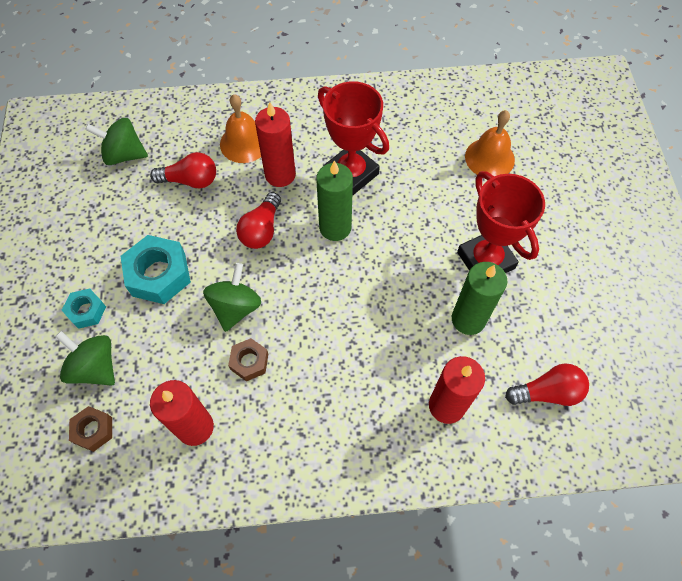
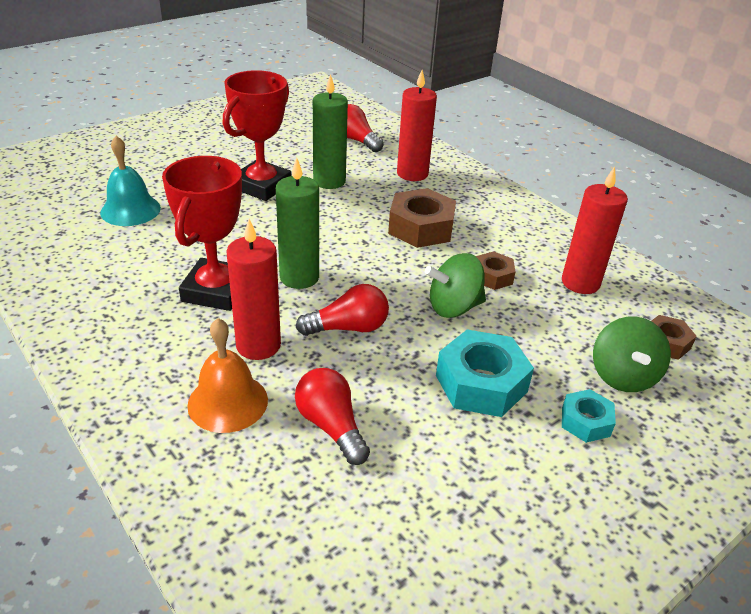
camera: 125 degrees left, 25 degrees down
(124, 155) = (346, 535): green spinning top -> none
(348, 351) = (421, 228): none -> brown nut
(489, 158) = (130, 210): orange bell -> turquoise bell

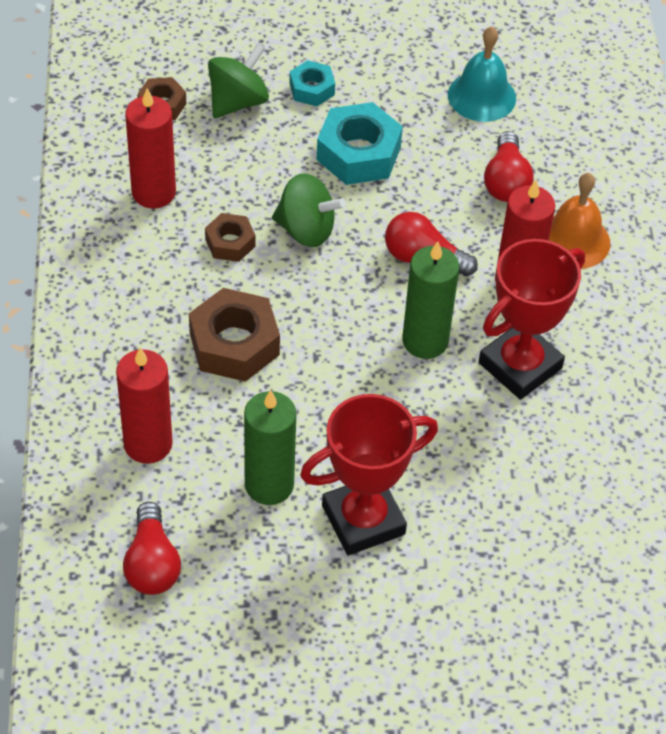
camera: 145 degrees left, 15 degrees up
(130, 210) = (554, 553): turquoise bell -> turquoise bell (481, 96)

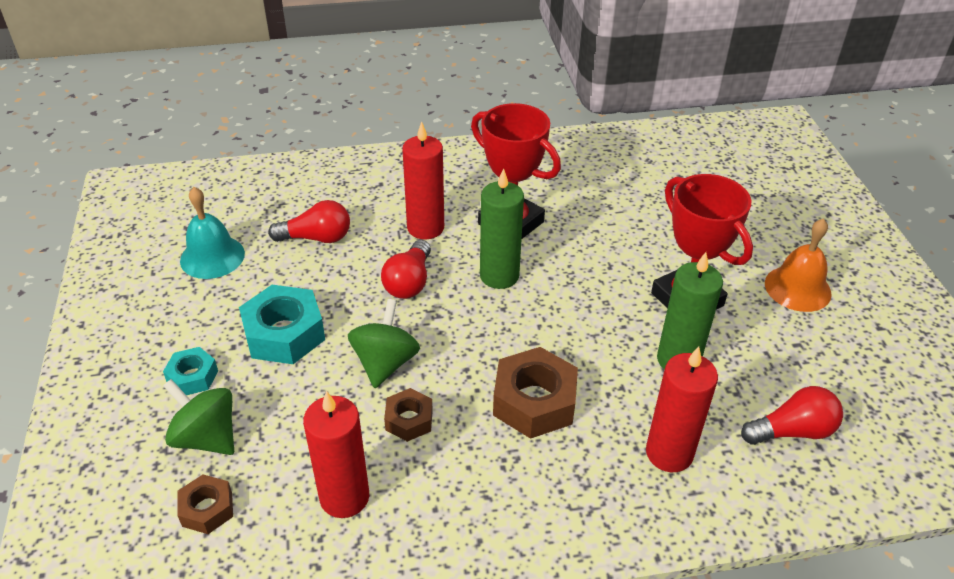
camera: 95 degrees left, 10 degrees down
(574, 240) = (379, 199): orange bell -> orange bell (797, 288)

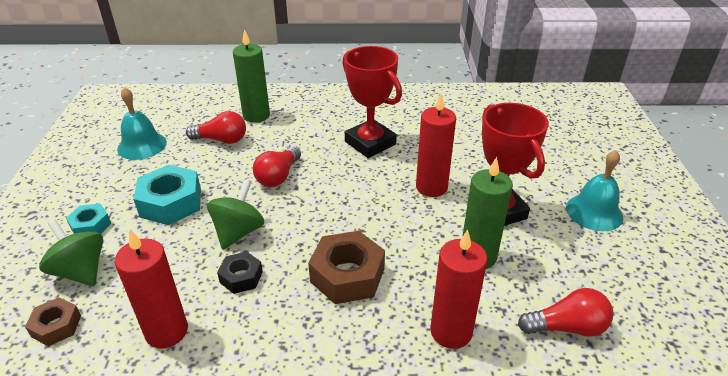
camera: 10 degrees right, 5 degrees down
(409, 420) = (241, 277): brown nut -> black nut
(425, 228) = (304, 140): red candle -> red candle (431, 187)
(499, 276) = (349, 178): green candle -> green candle (256, 115)
(797, 288) = (594, 212): orange bell -> turquoise bell

